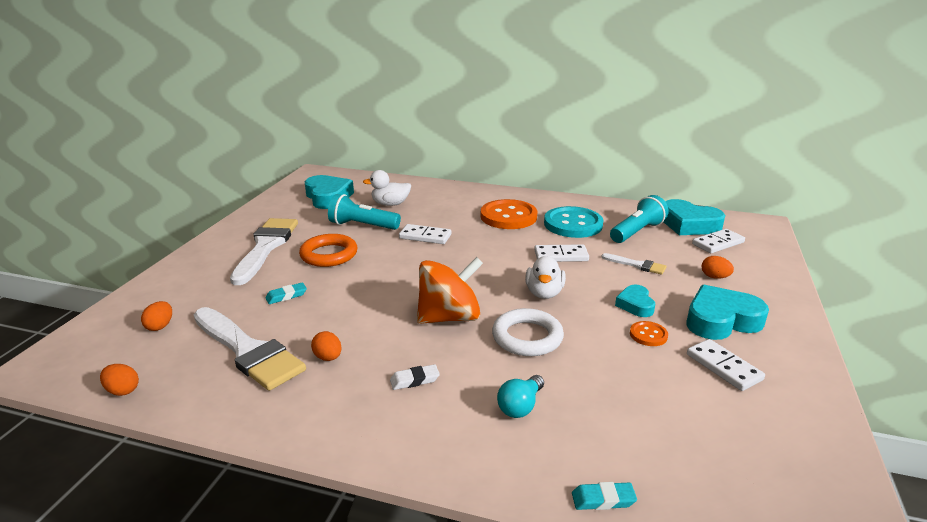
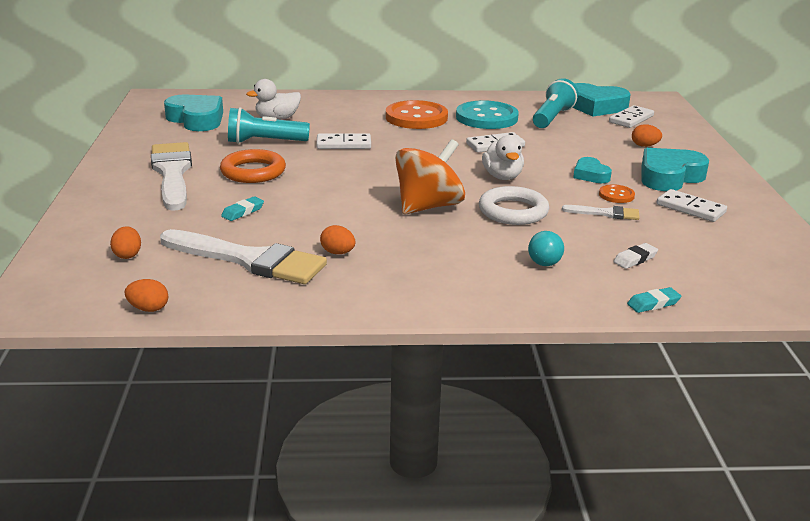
camera: 20 degrees left, 0 degrees up
(414, 380) = (437, 256): white eraser -> white eraser (635, 259)
(637, 265) = (571, 144): white brush -> white brush (605, 213)

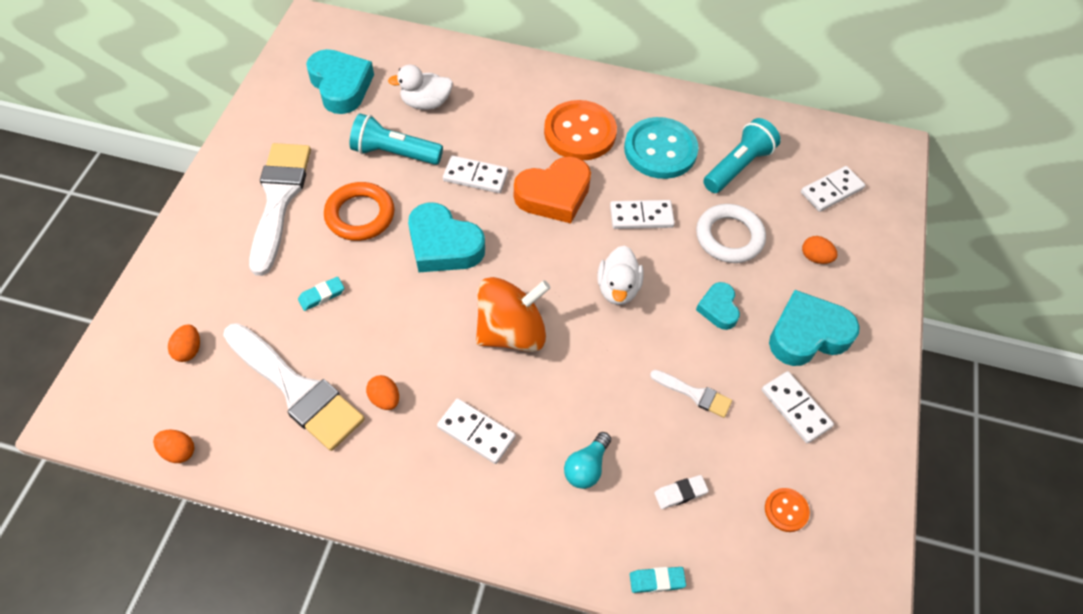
camera: 15 degrees right, 30 degrees up
(416, 144) = (554, 195): none -> orange heart
(434, 257) = (476, 432): none -> white domino
(513, 211) = (596, 364): white ring -> white ring (729, 237)
(596, 106) = (803, 150): turquoise heart -> turquoise heart (443, 245)
(616, 195) = (726, 359): orange button -> orange button (786, 510)

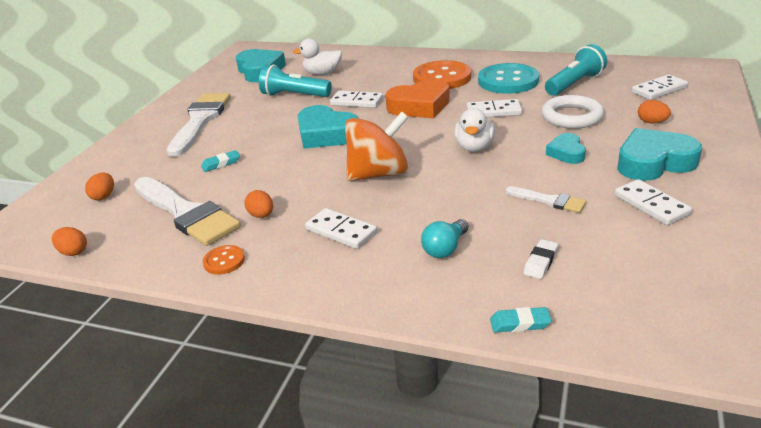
camera: 10 degrees right, 25 degrees down
(360, 215) = (261, 124): orange ring -> none
(680, 493) = (540, 262): white eraser -> white eraser turned 45 degrees counterclockwise
(786, 510) = (654, 270): orange button -> orange button (224, 261)

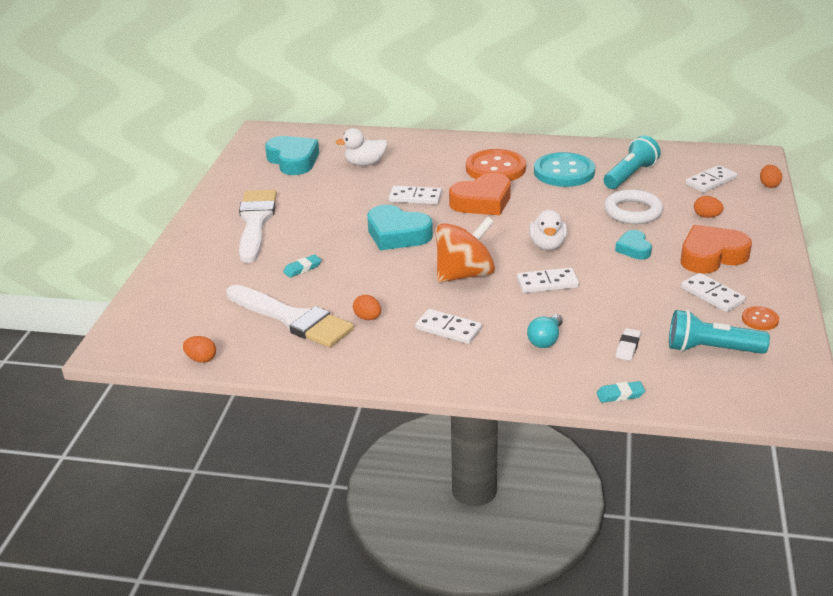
camera: 10 degrees left, 0 degrees up
(104, 196) = (198, 305): orange egg -> orange egg (769, 185)
(224, 261) = (352, 360): orange button -> orange button (760, 319)
(294, 95) = (345, 191): turquoise flashlight -> turquoise flashlight (711, 349)
(493, 111) = (557, 207): white domino -> white domino (547, 283)
(549, 201) = (626, 294): white brush -> none
(654, 162) = (711, 256): turquoise heart -> orange heart

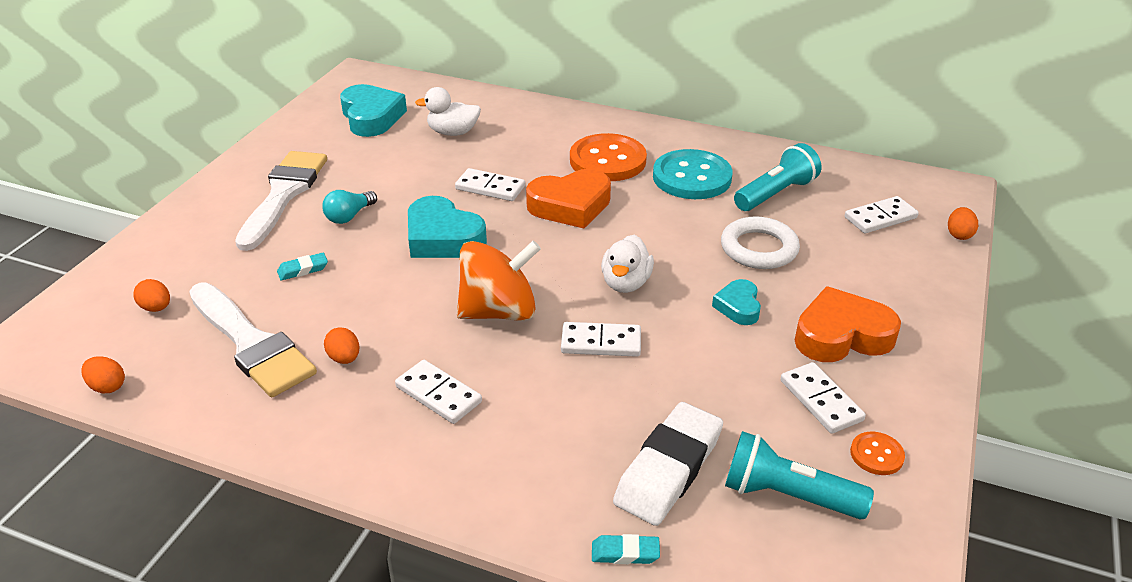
camera: 10 degrees right, 5 degrees up
(545, 340) = (559, 436): turquoise light bulb -> turquoise light bulb (349, 216)
(628, 347) = (668, 469): white eraser -> white eraser, size x2.24
(706, 216) = (856, 271): orange egg -> orange egg (156, 308)

